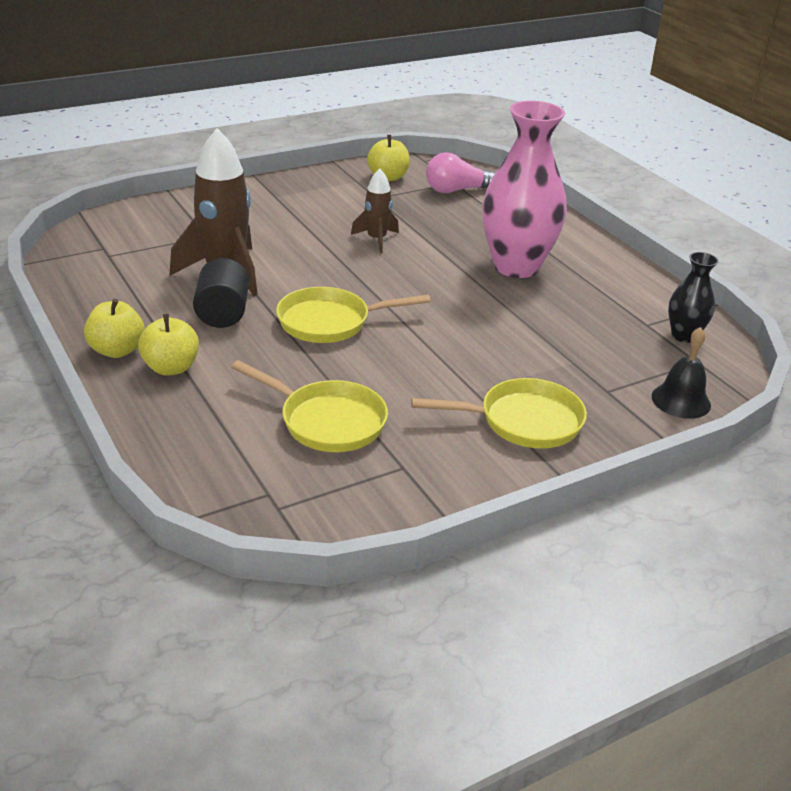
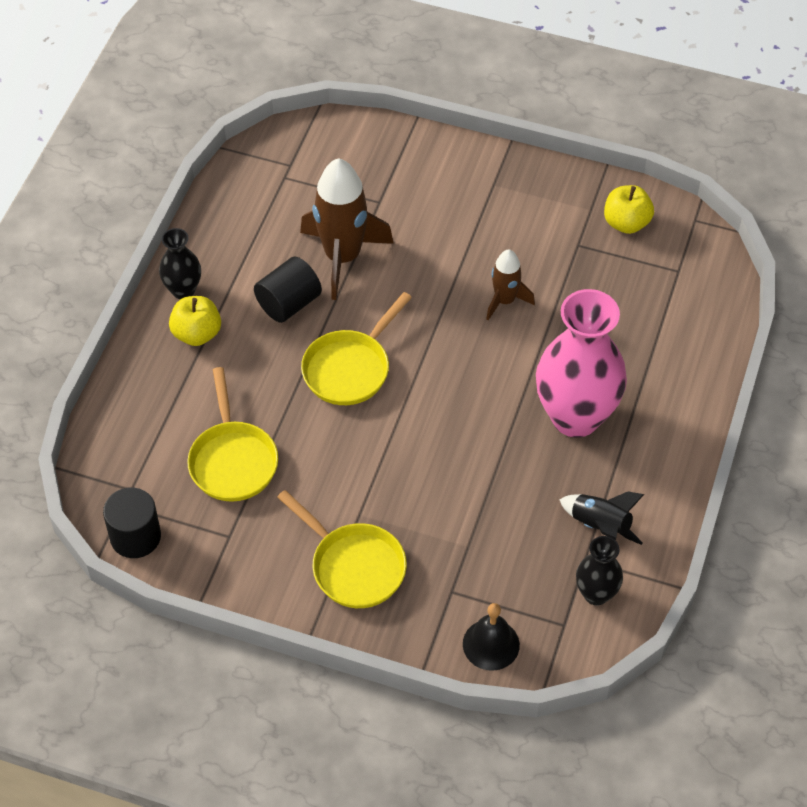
camera: 50 degrees right, 20 degrees up
(117, 350) = (183, 290): yellow apple -> black vase
(324, 521) = (135, 536): none -> black cylinder
(330, 322) = (350, 368): yellow pan -> yellow pan turned 90 degrees counterclockwise
(457, 190) = (665, 284): pink light bulb -> none
(624, 304) = (600, 526): none -> black rocket

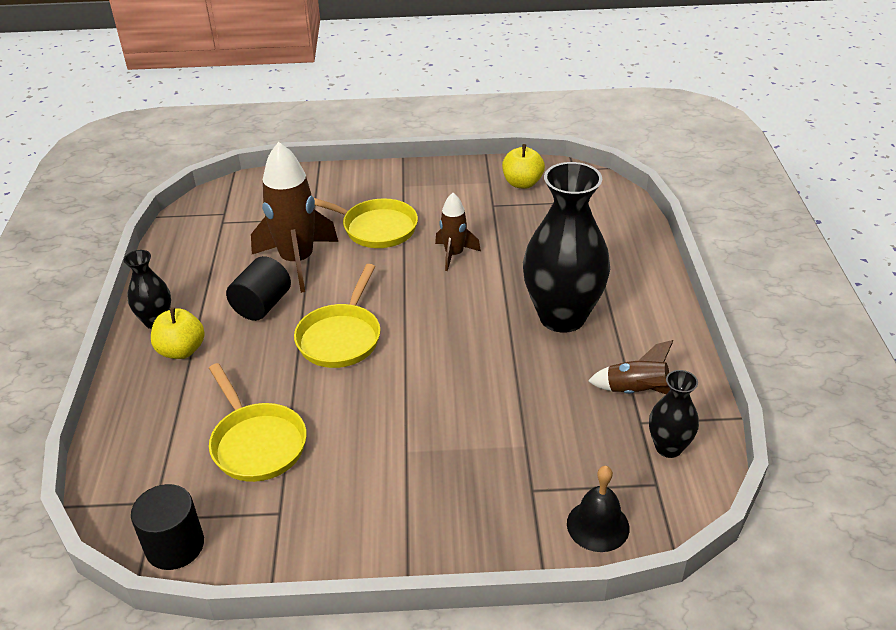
camera: 20 degrees left, 15 degrees down
(354, 566) = (423, 499): yellow pan -> yellow pan (375, 228)
(575, 417) = (562, 317): pink vase -> black vase
(600, 526) = (636, 391): black rocket -> brown rocket

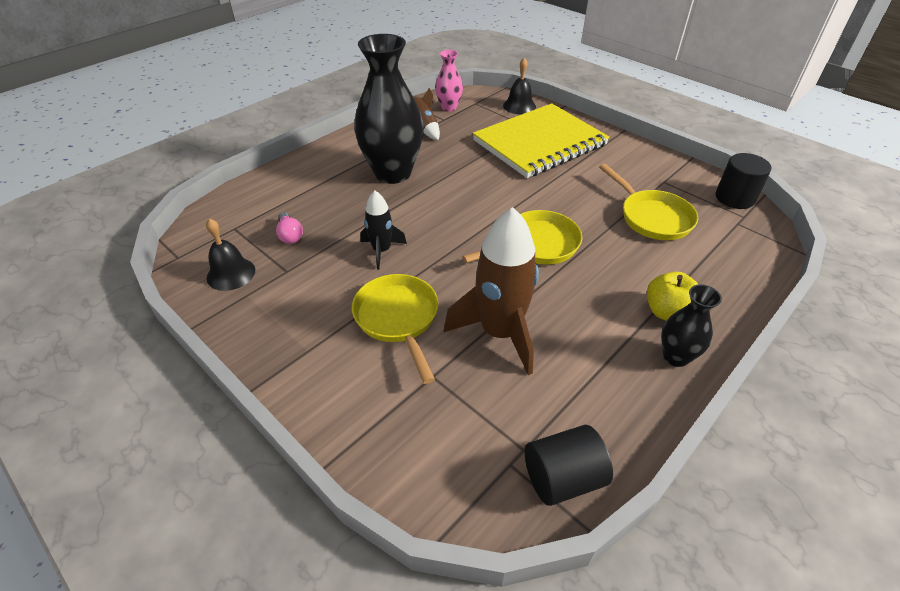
camera: 135 degrees left, 5 degrees up
(257, 443) = (652, 217): yellow pan -> yellow pan turned 135 degrees clockwise
(262, 305) = (570, 309): black cylinder -> black cylinder (562, 478)
(454, 255) = (382, 251): brown rocket -> black rocket
(483, 469) = (540, 143): none -> yellow notebook
(522, 183) = (231, 273): yellow apple -> black bell
(536, 222) = (290, 235): none -> pink light bulb
(668, 447) = (449, 107): black vase -> pink vase

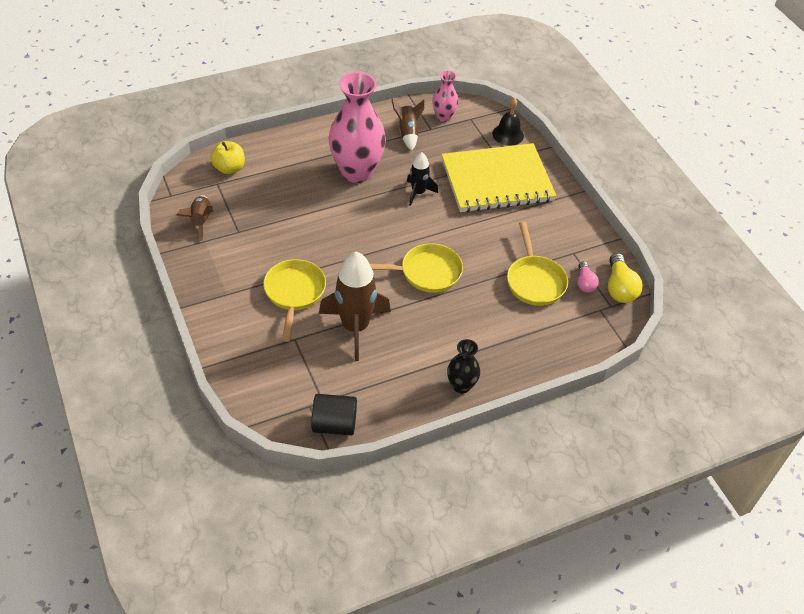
camera: 20 degrees right, 5 degrees up
(231, 273) = (201, 221): black bell -> brown rocket
(290, 235) = (253, 203): pink light bulb -> pink light bulb (585, 283)
(382, 251) = (311, 238): black rocket -> black rocket (418, 193)
(393, 173) = (356, 172): black vase -> pink vase
(667, 312) = (481, 355): yellow apple -> yellow apple (229, 168)
(734, 198) = (619, 288): black cylinder -> yellow light bulb

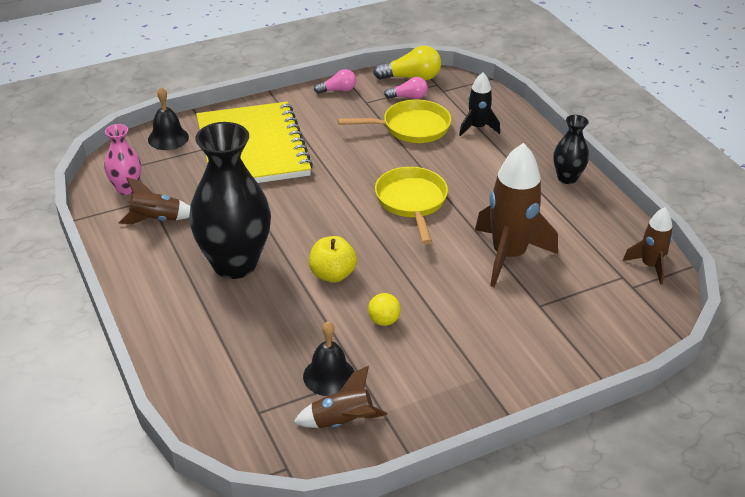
camera: 90 degrees left, 10 degrees down
(229, 168) = (223, 401): yellow apple -> yellow apple (332, 274)
(241, 216) = (329, 376): none -> black bell
(289, 246) = (384, 321): none -> yellow ball
(294, 293) = (466, 310): yellow pan -> none
(334, 424) = (650, 266): black cylinder -> brown rocket
(356, 172) = (234, 264): pink vase -> black vase
(418, 193) = (275, 209): black rocket -> black rocket (477, 127)
(590, 234) = (338, 90): none -> pink light bulb

